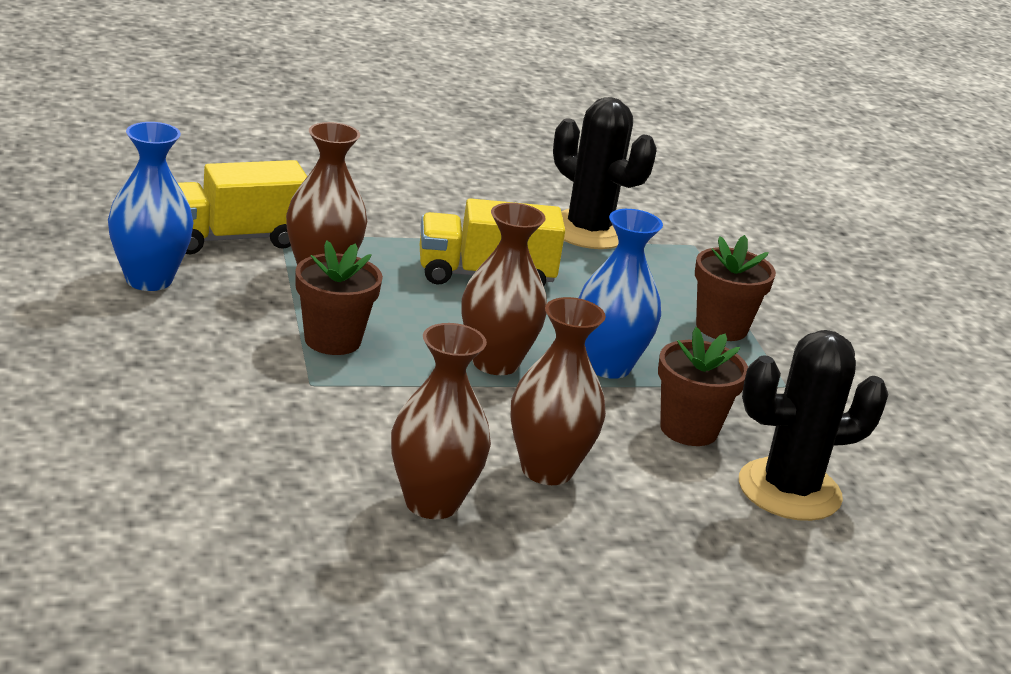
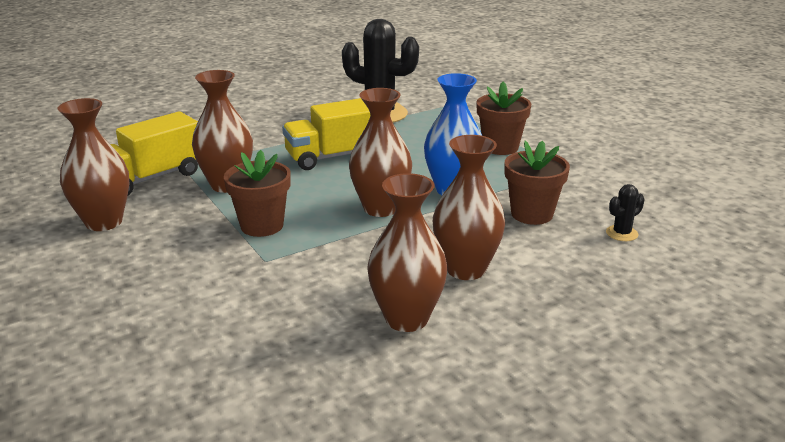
camera: 15 degrees left, 0 degrees up
(149, 280) = (104, 222): blue vase -> brown vase
(789, 490) = (621, 233): black cactus -> black cactus, size x0.42

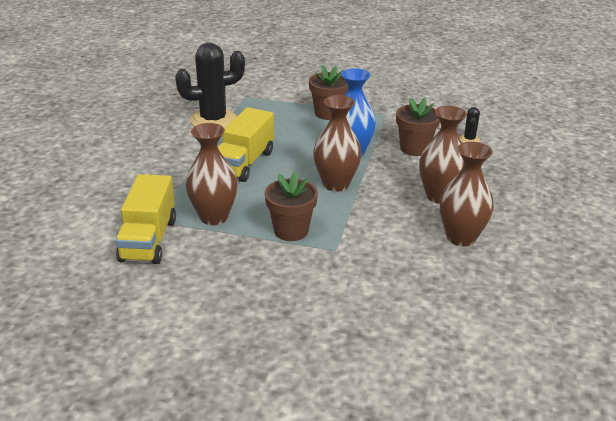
camera: 45 degrees left, 5 degrees up
(104, 222) = (183, 286): brown vase -> none

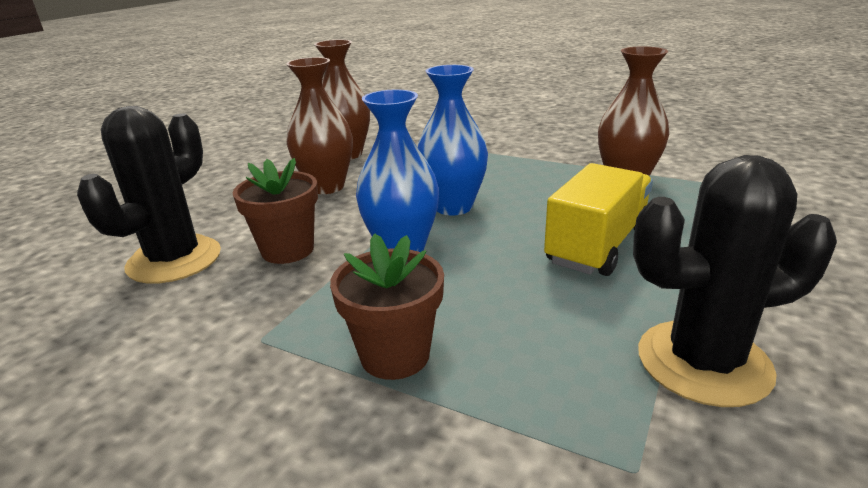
camera: 165 degrees left, 5 degrees down
(148, 240) = (698, 166): yellow truck -> none
(291, 231) = (527, 166): brown flower pot -> none
(336, 184) = (453, 206): brown vase -> blue vase
(469, 139) = (174, 260): black cactus -> black cactus, size x2.36

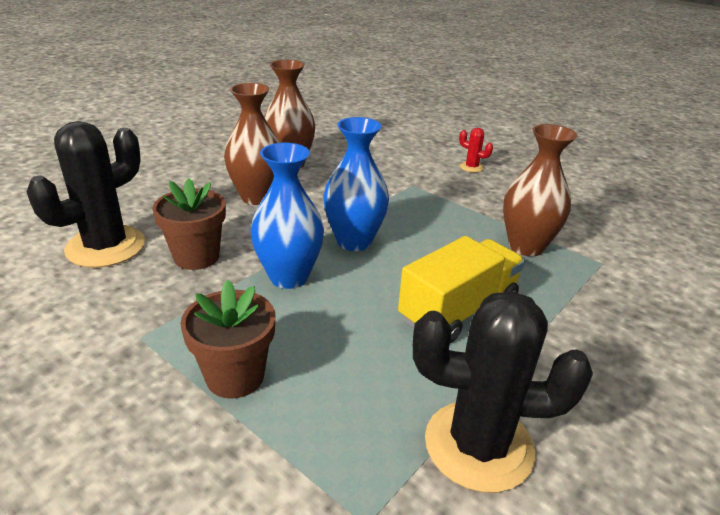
camera: 10 degrees right, 5 degrees up
(531, 129) = (471, 167): none -> red cactus

